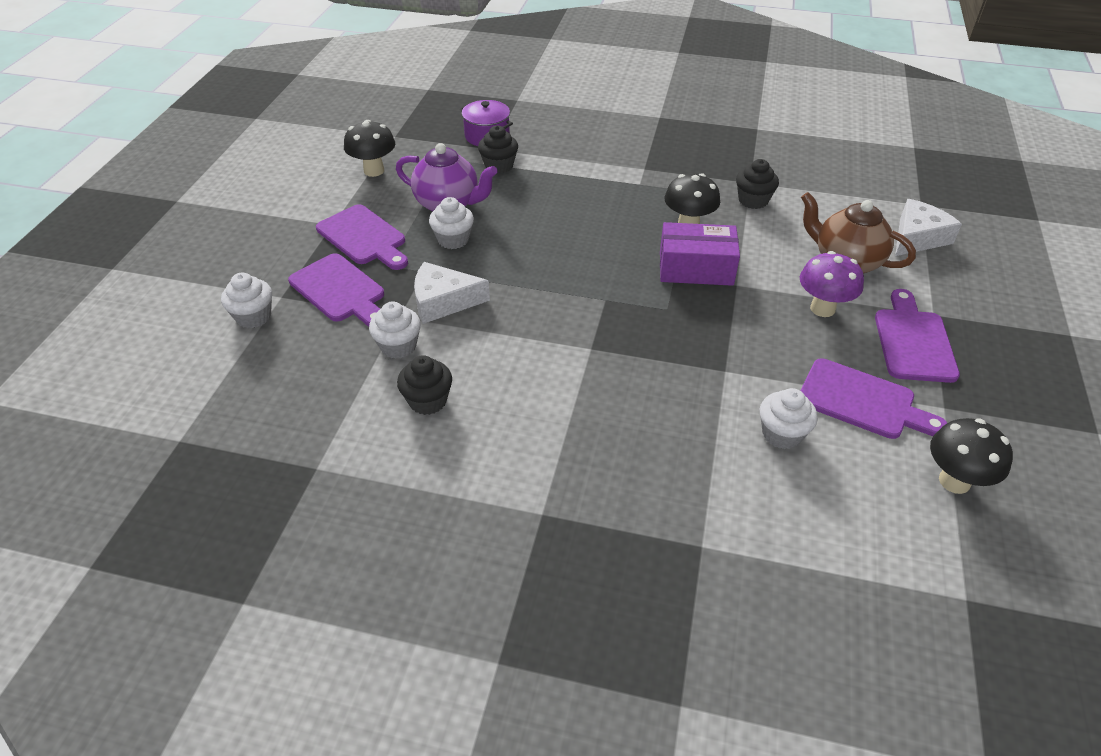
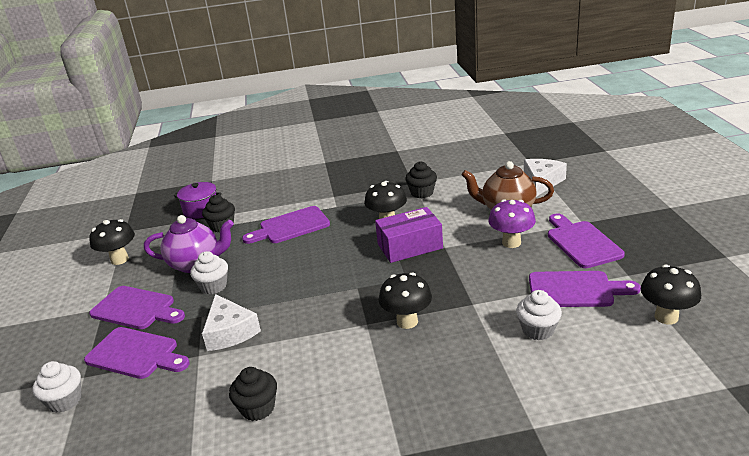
camera: 20 degrees left, 15 degrees down
(398, 346) = (210, 377): white cupcake -> none
(443, 301) = (230, 332): white cheese -> white cheese turned 90 degrees counterclockwise
(573, 193) = (291, 226): none -> purple cutting board
(637, 363) = (407, 321): none -> black mushroom

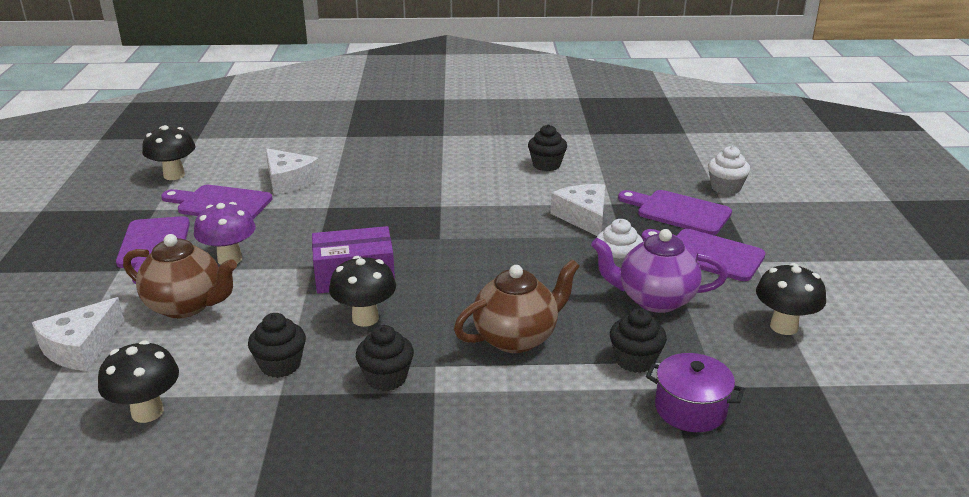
camera: 175 degrees left, 0 degrees up
(291, 226) = (516, 338): purple cutting board -> brown teapot
(361, 197) = (386, 378): none -> black cupcake
(407, 321) = (400, 201): black mushroom -> black mushroom (147, 412)
(538, 330) = (288, 181): white cupcake -> white cheese

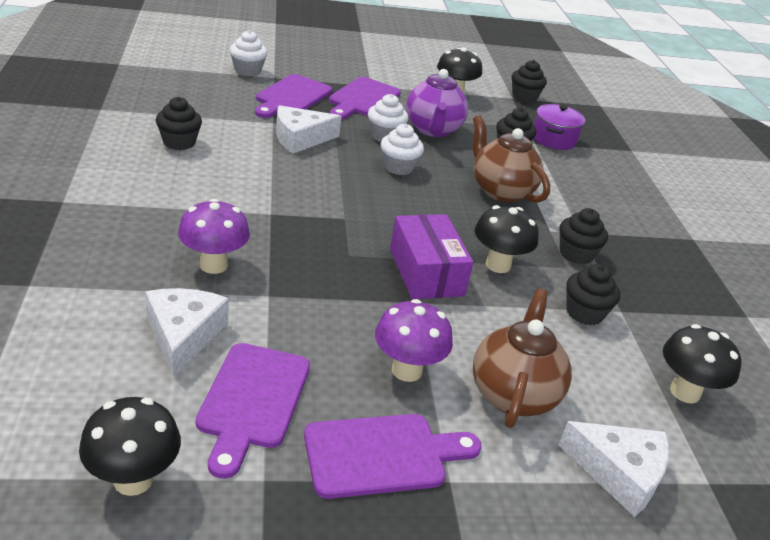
camera: 100 degrees left, 5 degrees up
(288, 181) = (183, 335): white cheese -> white cheese turned 45 degrees counterclockwise
(366, 186) = (213, 265): none -> purple mushroom
(546, 270) = (398, 167): none -> white cupcake
(832, 399) = (524, 97): none -> black cupcake

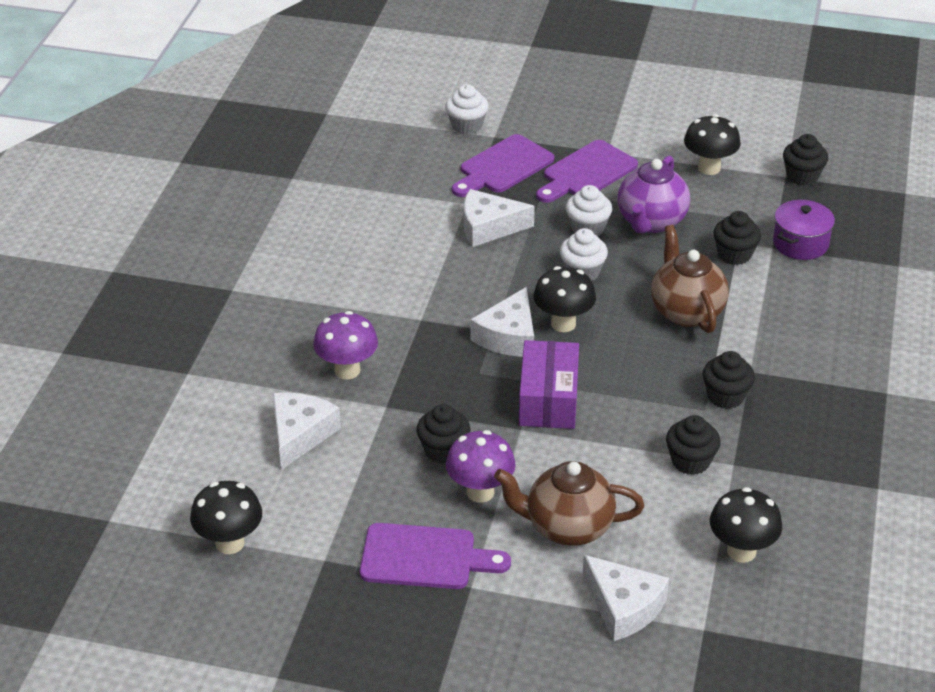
camera: 25 degrees right, 5 degrees up
(179, 142) = (358, 226): black cupcake -> black cupcake (443, 450)
(252, 400) = (337, 498): purple cutting board -> none
(360, 221) = (508, 336): none -> white cheese
(498, 265) = (629, 400): black mushroom -> black mushroom (563, 324)
(513, 394) = (567, 527): brown teapot -> brown teapot turned 120 degrees counterclockwise

